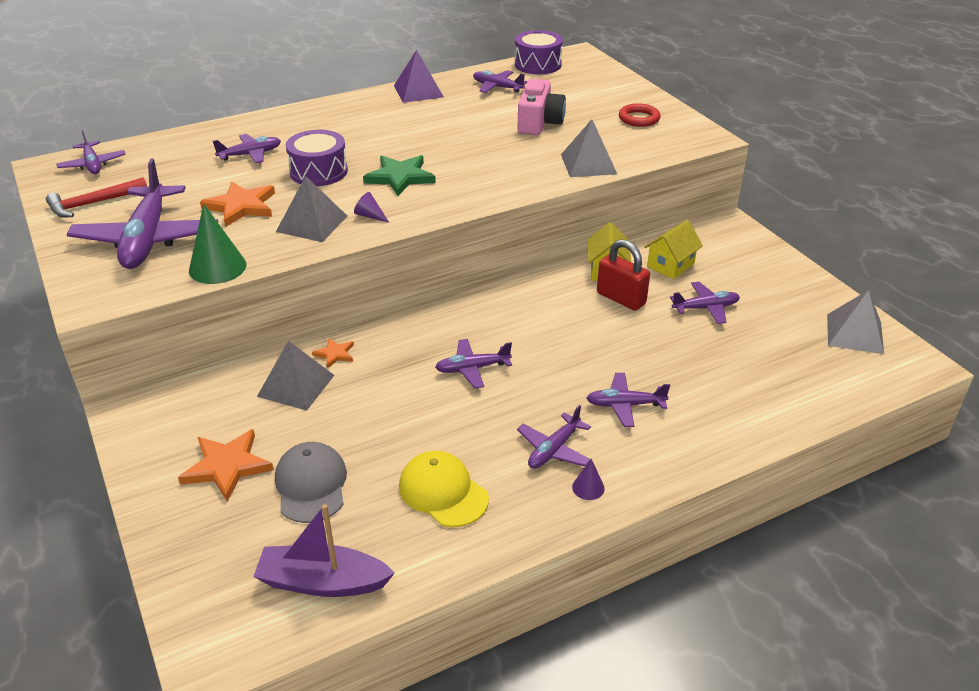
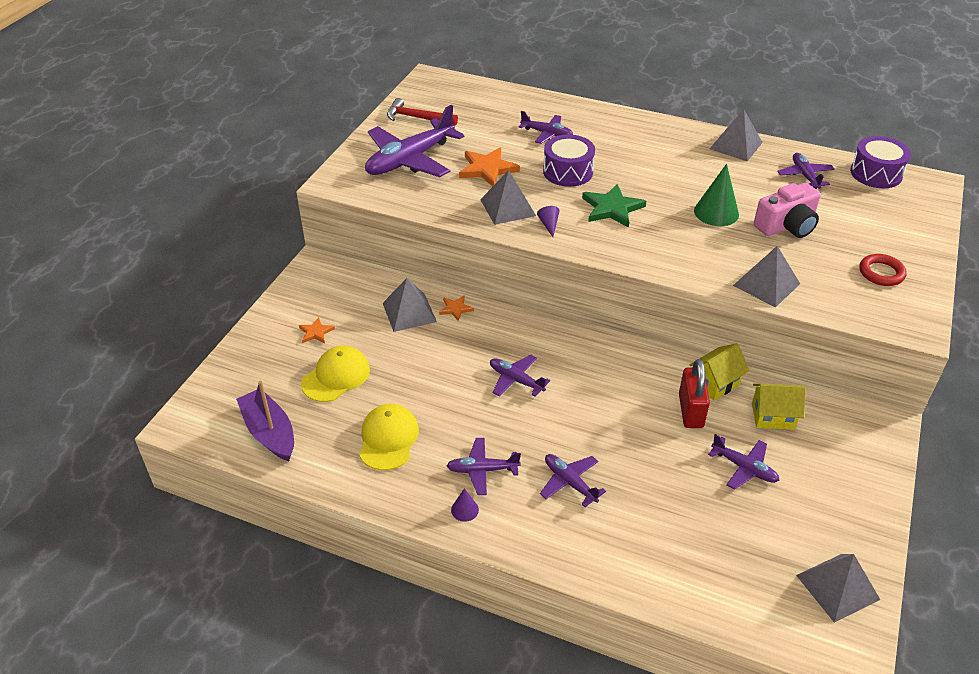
camera: 50 degrees right, 5 degrees up
(92, 164) = (453, 89): purple plane -> none
(217, 267) = (417, 203): green cone -> green cone (716, 212)
(227, 466) = (316, 332): orange star -> orange star, size x0.54
(311, 485) = (336, 376): grey cap -> yellow cap
(418, 91) = (735, 145): purple pyramid -> grey pyramid

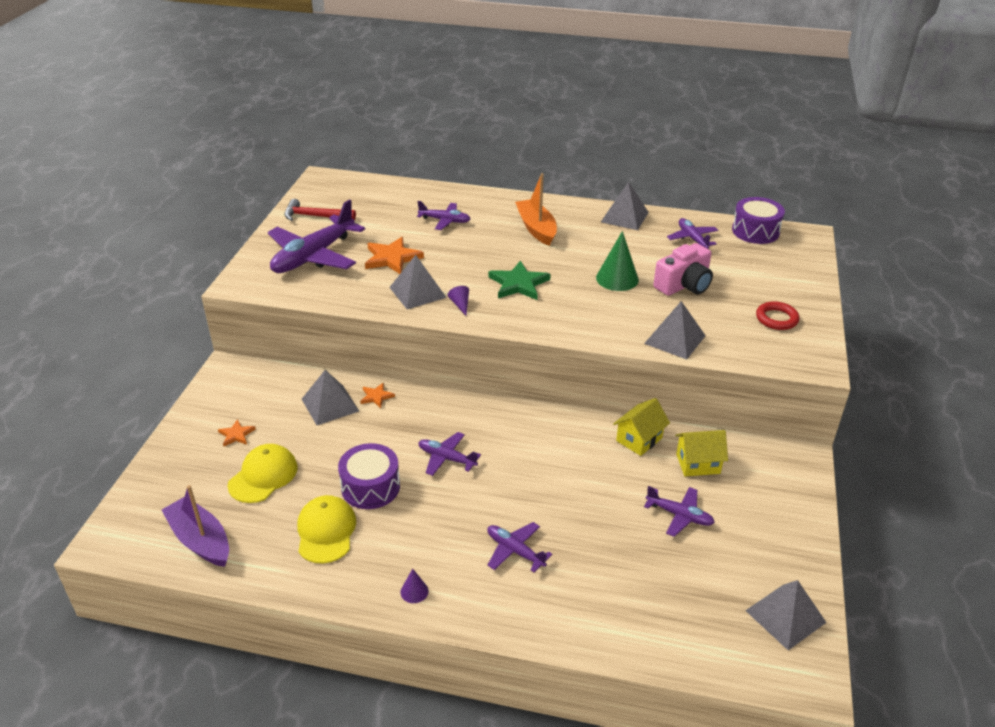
camera: 10 degrees left, 5 degrees down
(482, 470) = (426, 550): purple plane -> none
(568, 172) = (471, 254): purple drum -> purple drum (370, 487)
(640, 150) = (536, 228): none -> orange boat
(691, 411) = (620, 468): red padlock -> none

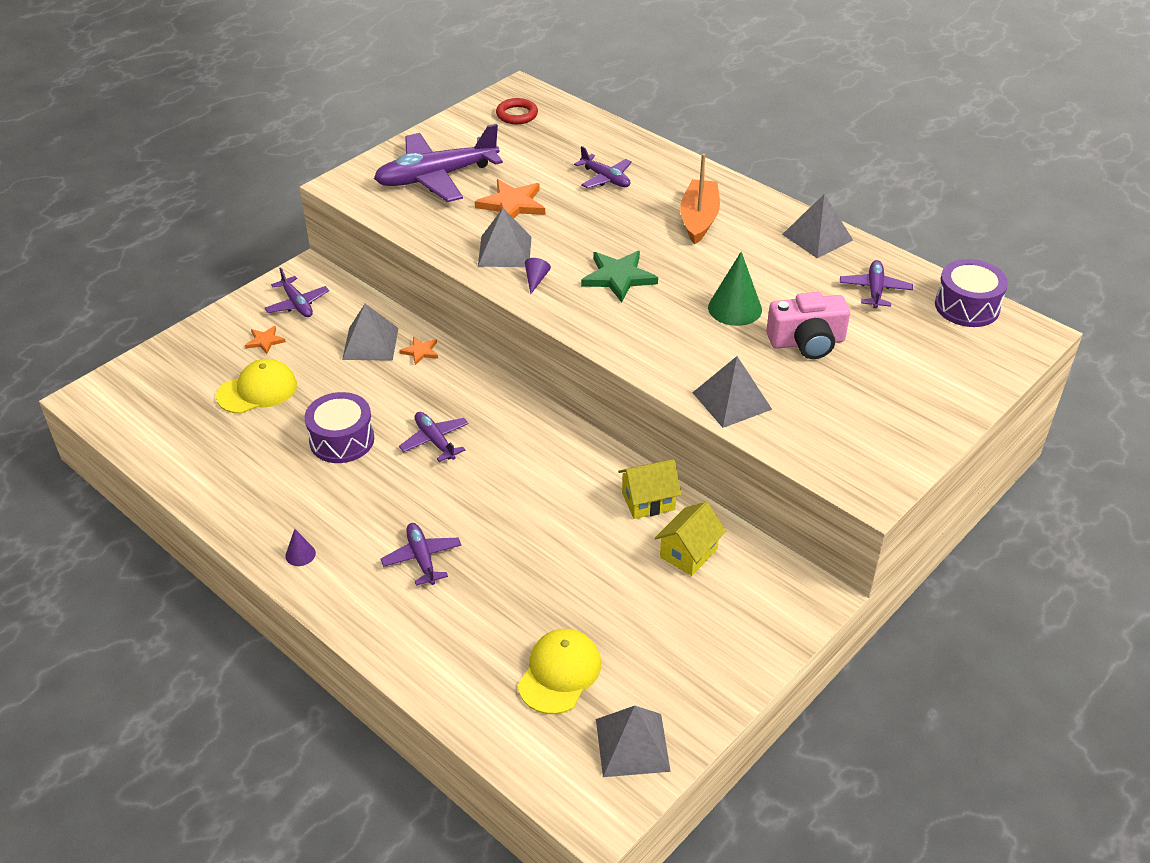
camera: 30 degrees right, 5 degrees up
(200, 540) = (162, 428): purple boat -> none
(315, 216) = (475, 132): red hammer -> none
(326, 531) = (270, 465): yellow cap -> yellow cap (559, 673)
(679, 515) = (617, 597): purple plane -> purple plane (297, 304)
(698, 464) = (688, 553): yellow house -> yellow house turned 75 degrees counterclockwise
(776, 319) = (879, 421): red ring -> red ring (517, 115)

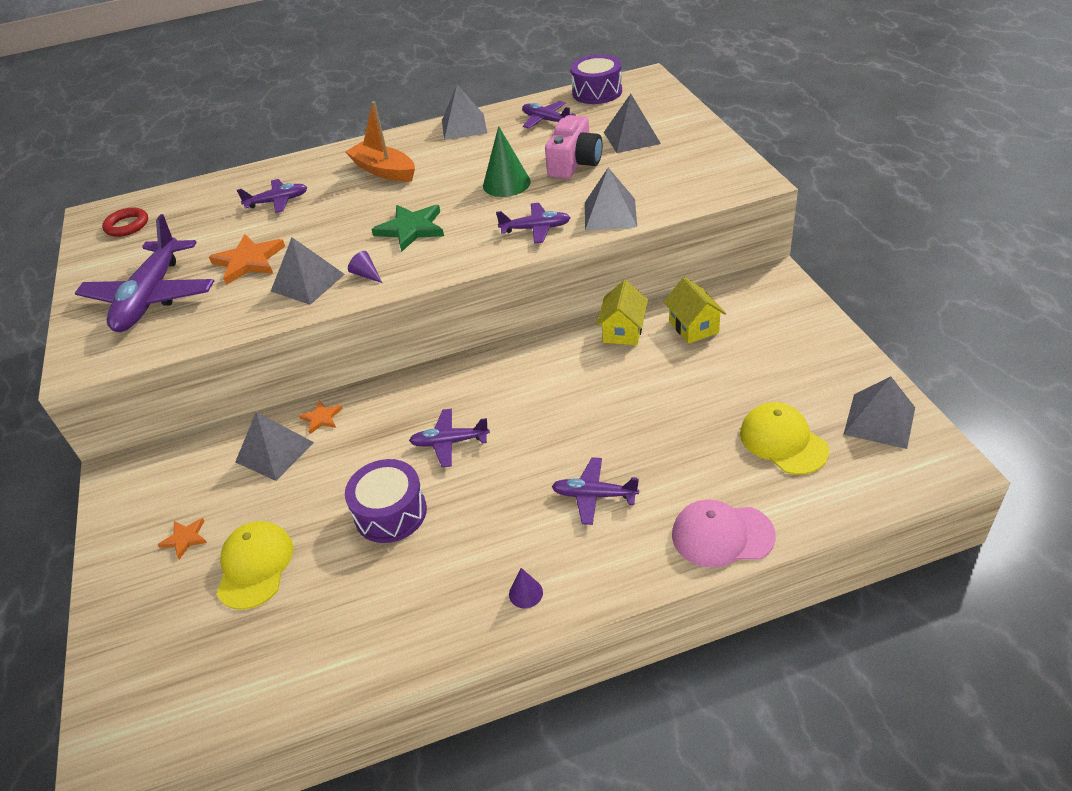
camera: 55 degrees left, 0 degrees up
(297, 304) = (157, 494): purple plane -> purple plane (536, 229)
(419, 661) = (722, 535): none -> pink cap
(890, 367) = (631, 137): none -> grey pyramid

